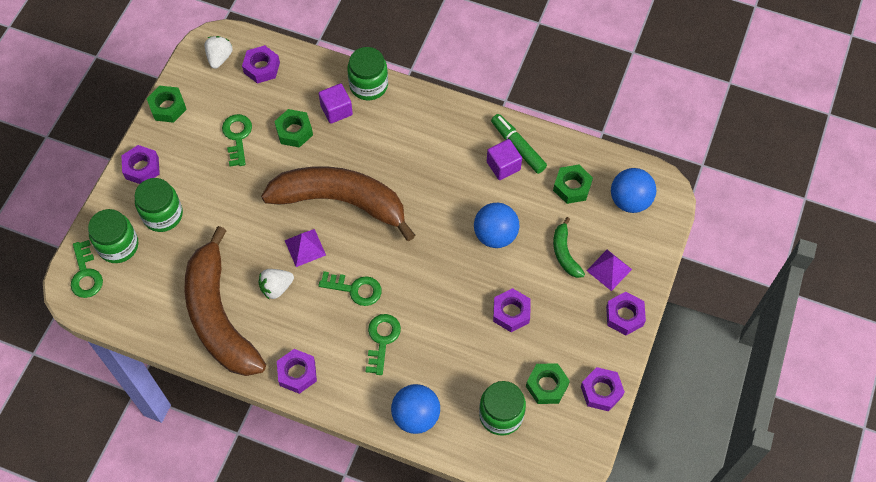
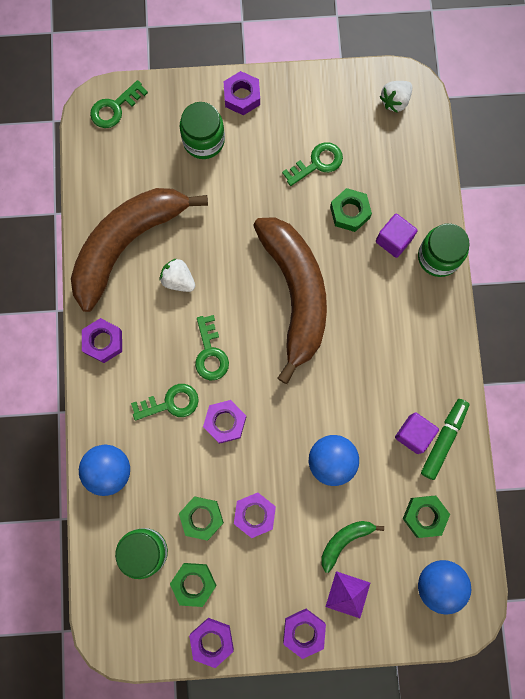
camera: 65 degrees right, 15 degrees up
(118, 245) = (155, 119): green jar -> none
(168, 107) = (317, 84): green nut -> green nut (201, 518)
(219, 58) = (395, 101): white strawberry -> white strawberry turned 150 degrees clockwise
(262, 68) = (404, 145): purple nut -> purple nut (225, 422)
(305, 247) = (231, 285): purple pyramid -> none

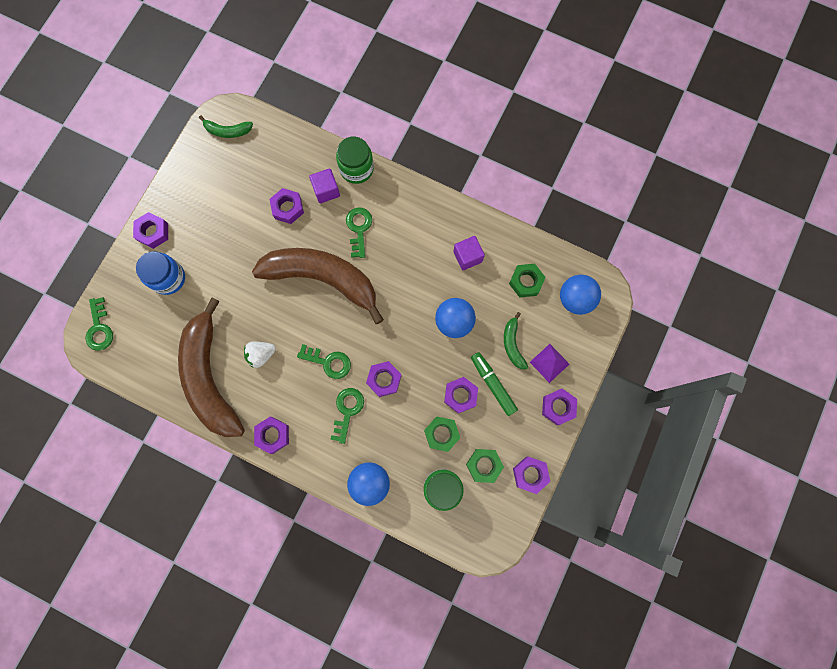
camera: 60 degrees left, 0 degrees up
(203, 141) = (168, 278): green jar -> blue jar
(317, 163) = (238, 209): green key -> green key (359, 229)
(350, 212) = (288, 208): green nut -> purple nut
(395, 101) = (227, 131): white strawberry -> green banana
(443, 439) = (482, 239): green marker -> green marker (493, 384)

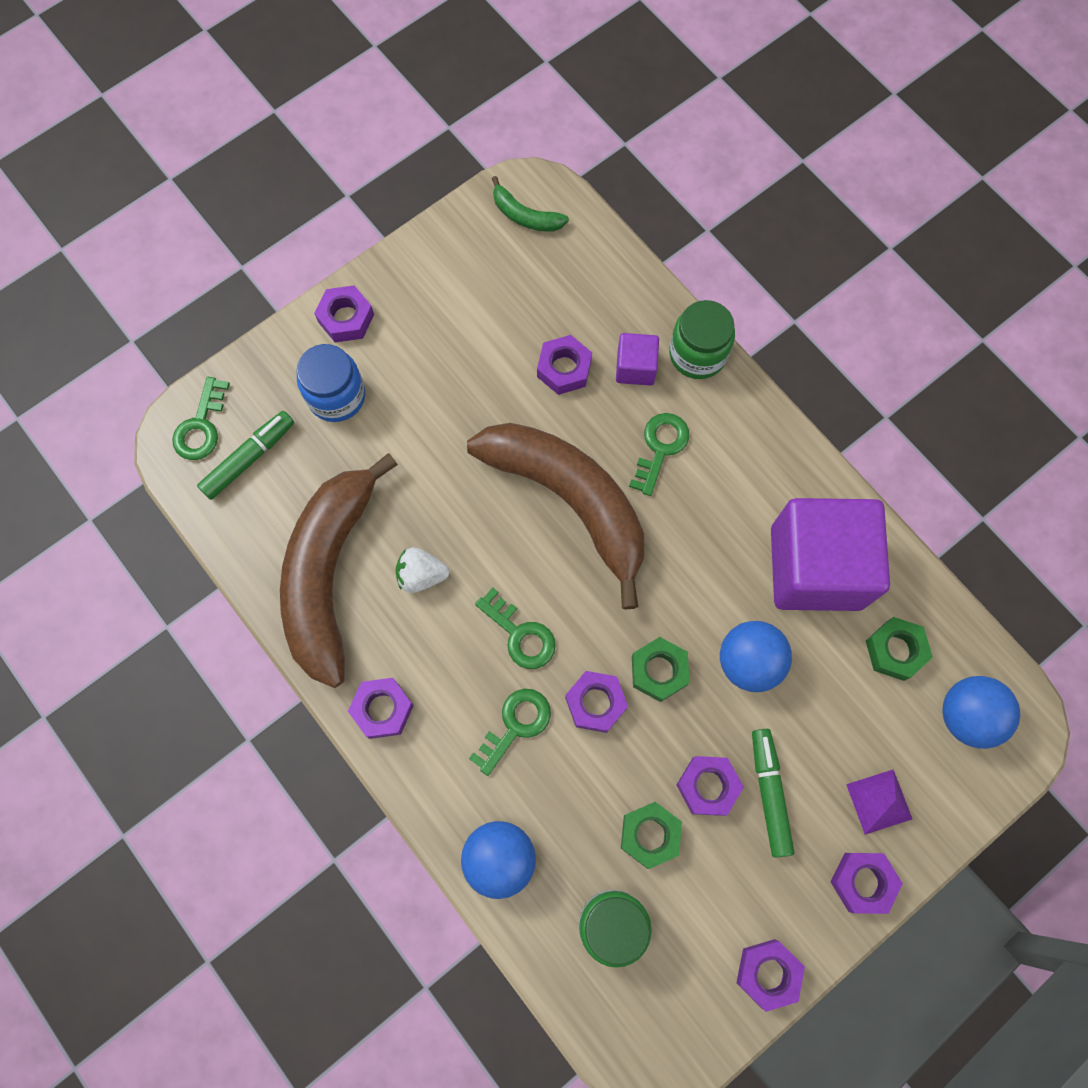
camera: 25 degrees right, 5 degrees down
(135, 334) = (249, 458): none -> green marker
(467, 256) = (816, 567): purple cube -> purple cube, size x2.24
(484, 465) = (697, 920): green nut -> green nut (659, 671)
(512, 344) = (830, 742): green banana -> none

